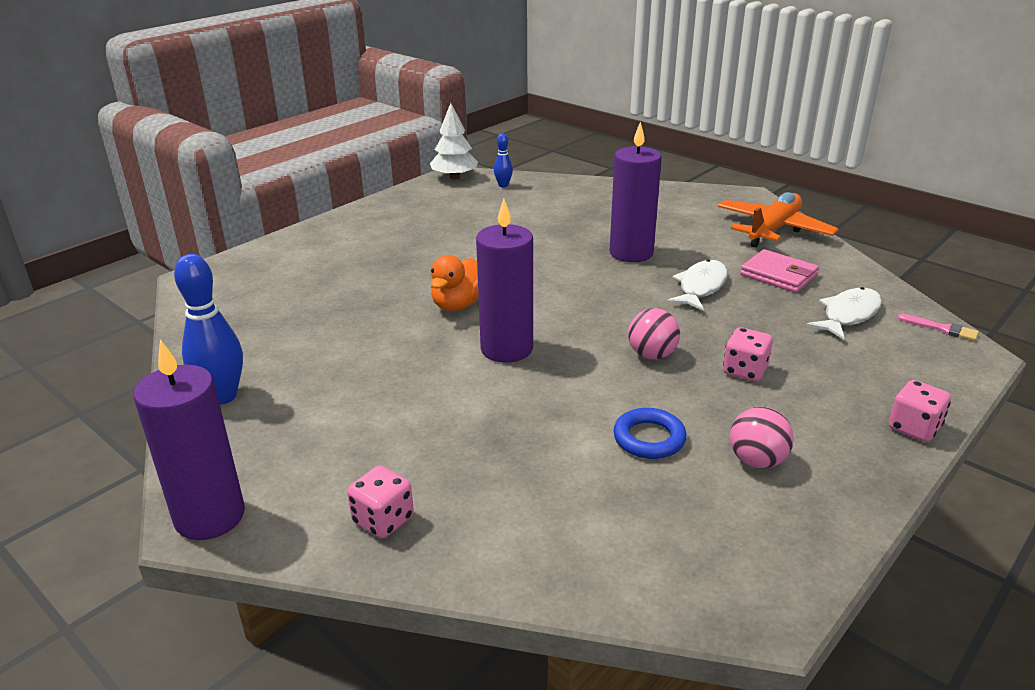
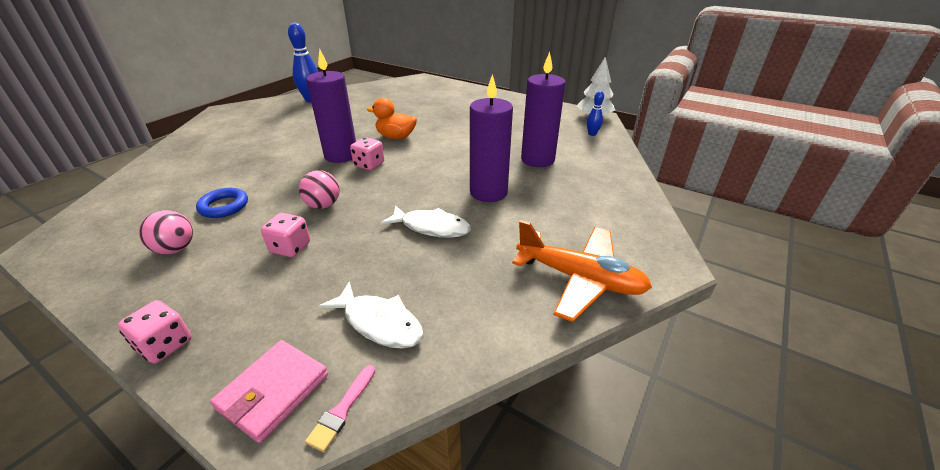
camera: 80 degrees right, 5 degrees up
(210, 516) = (225, 111): purple candle -> purple candle (537, 160)
(383, 520) = (200, 141): pink dice -> pink dice (369, 165)
(778, 275) = (464, 276): pink wallet -> pink wallet (273, 391)

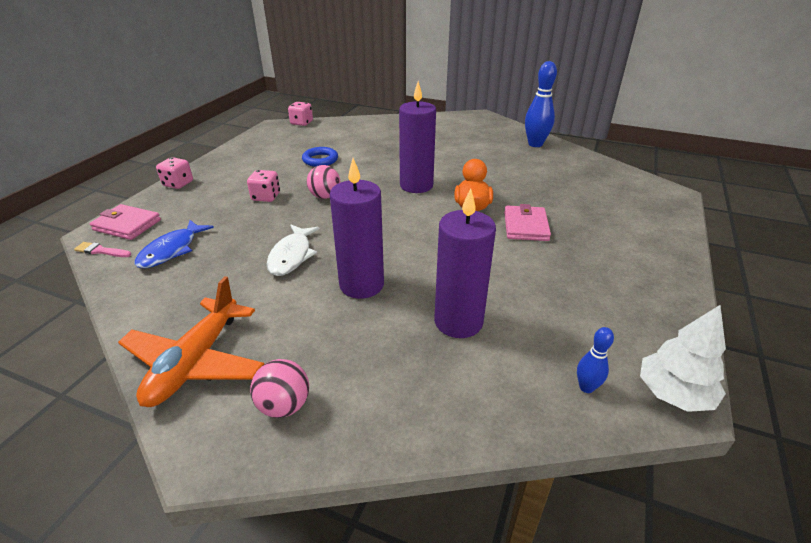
camera: 80 degrees right, 0 degrees up
(176, 249) = (268, 160): pink ball -> pink ball (284, 405)
(369, 165) = (402, 203): pink dice -> pink dice (301, 123)
(379, 323) = (172, 250): white fish -> blue fish
(436, 123) = (525, 226): none -> pink wallet

